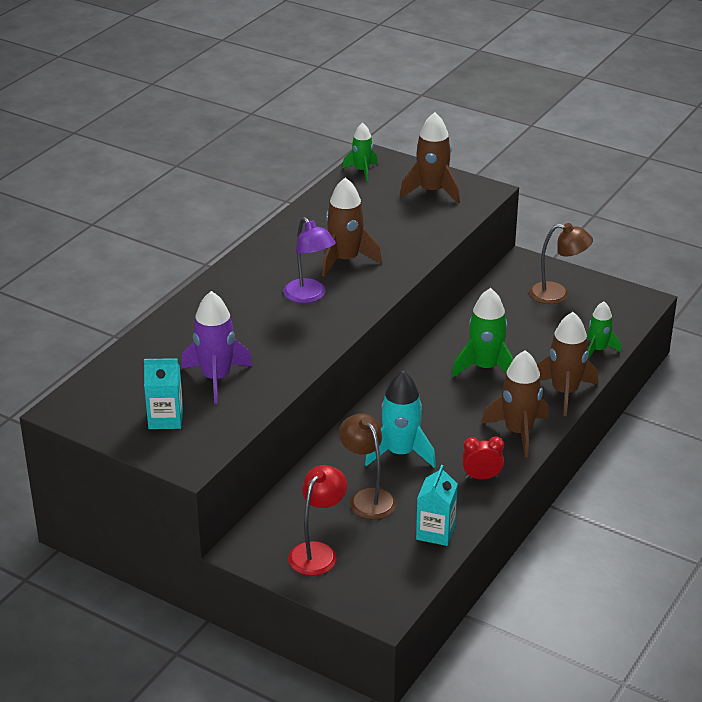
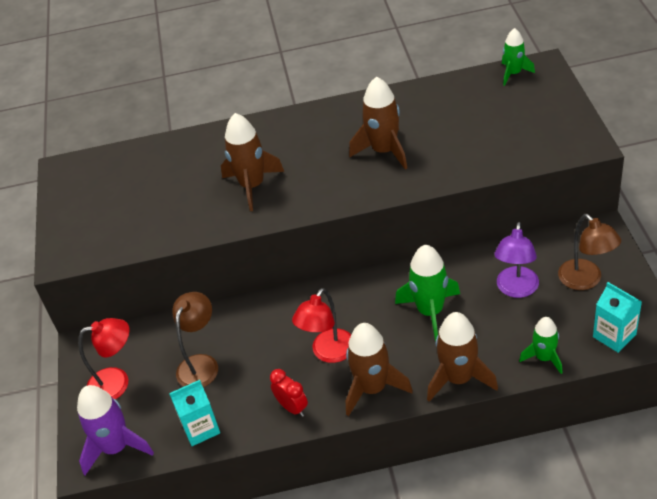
camera: 55 degrees right, 10 degrees up
(165, 419) = (98, 214): turquoise carton -> turquoise carton (614, 336)
(216, 378) = (166, 201): purple rocket -> purple rocket (116, 447)
(309, 296) = (315, 169): purple lamp -> purple lamp (516, 289)
(400, 453) = (270, 343): turquoise rocket -> none
(432, 191) = (540, 122): brown rocket -> brown rocket (252, 186)
(454, 432) = (329, 353): none -> red lamp

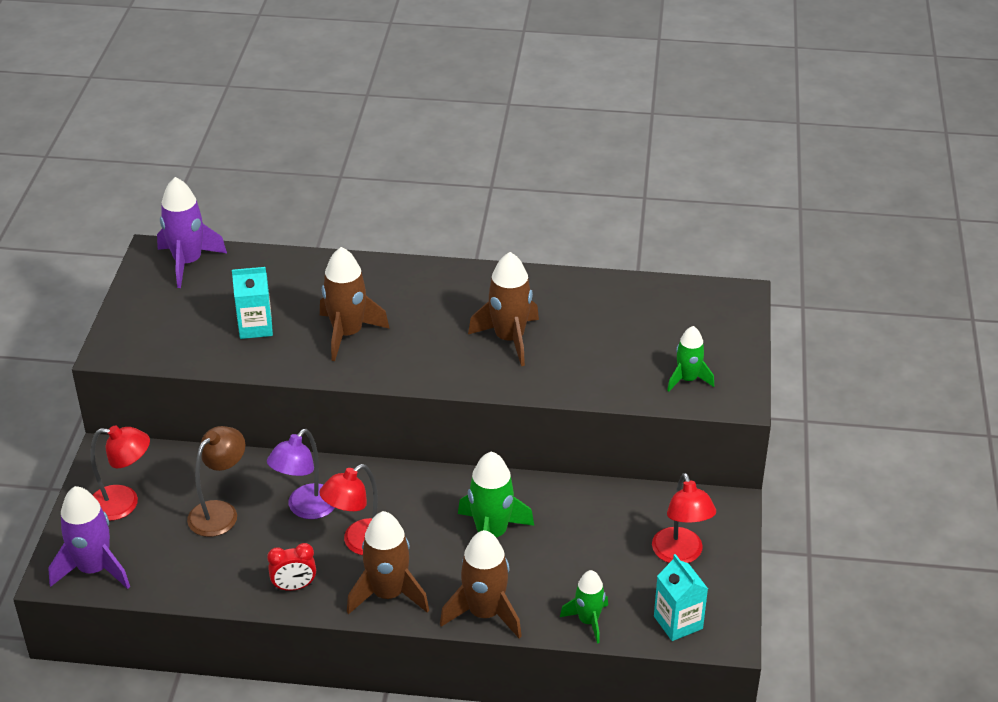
camera: 10 degrees right, 5 degrees down
(93, 168) = (188, 262): none -> purple rocket
(200, 428) = (189, 577): turquoise carton -> turquoise carton (255, 327)
(292, 407) = (294, 587): red clock -> red clock turned 105 degrees clockwise
(513, 73) = (702, 295): green rocket -> green rocket (687, 379)
(516, 289) = (598, 540): purple lamp -> purple lamp (306, 509)
(585, 280) = (680, 554): brown lamp -> red lamp

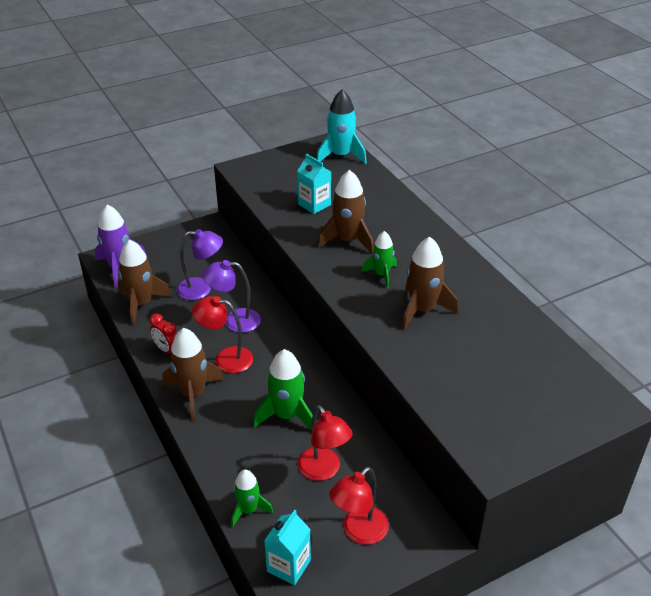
camera: 55 degrees right, 0 degrees up
(124, 503) = (177, 252): red lamp -> red lamp (324, 470)
(188, 262) = (341, 156): purple rocket -> turquoise rocket
(220, 512) = (201, 289): brown lamp -> purple lamp
(484, 613) = (213, 449): brown rocket -> brown rocket (141, 304)
(687, 379) = (484, 422): green rocket -> green rocket (382, 275)

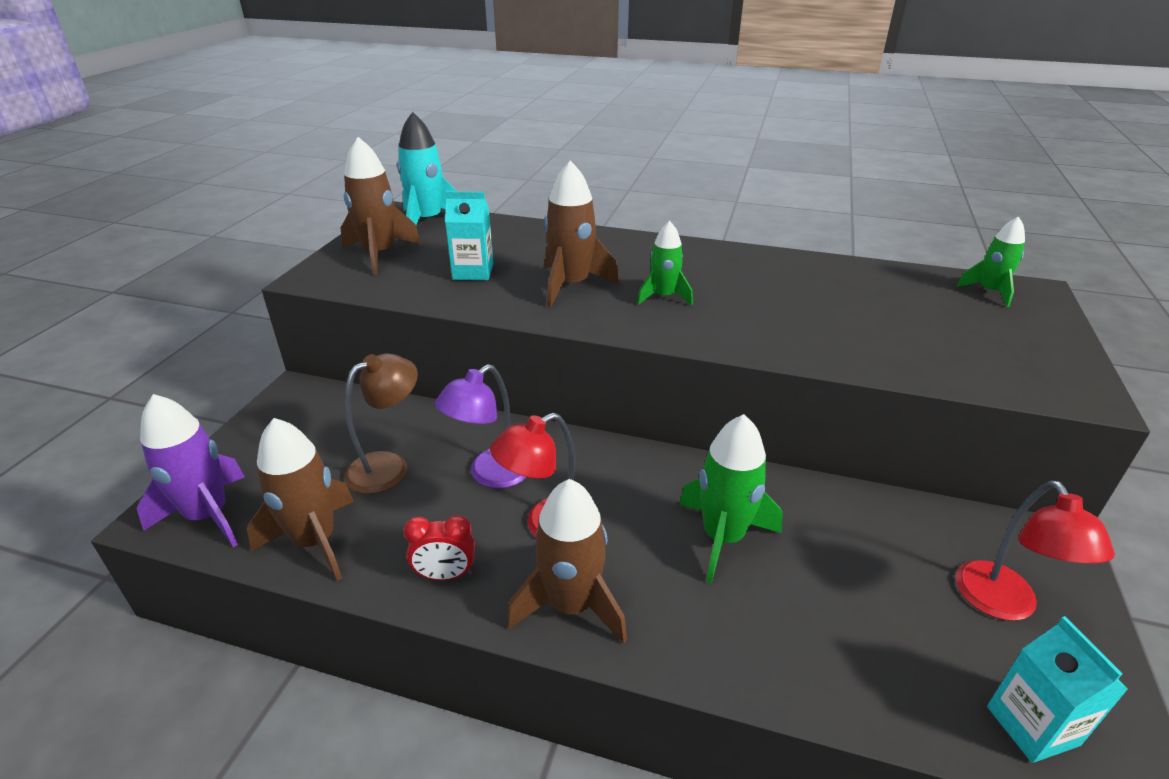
camera: 45 degrees left, 5 degrees down
(201, 289) = (388, 466): purple lamp -> brown lamp
(248, 510) = (877, 698): green rocket -> green rocket (989, 292)
(324, 470) = (860, 567): red lamp -> none
(422, 310) = (759, 305): brown rocket -> brown rocket (380, 254)

